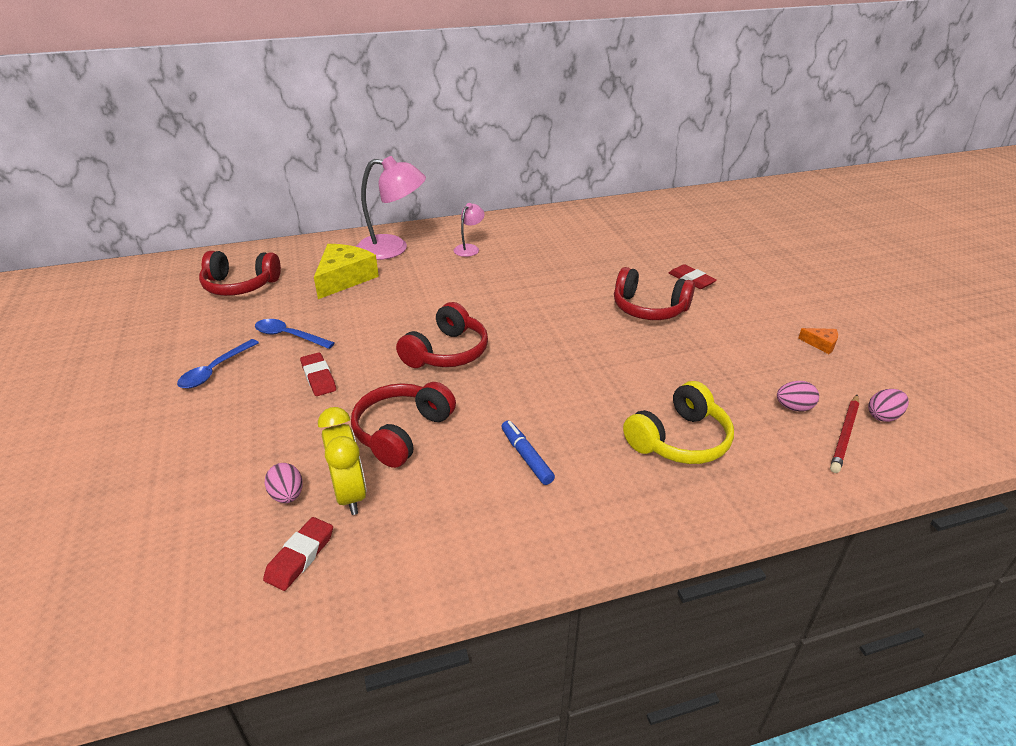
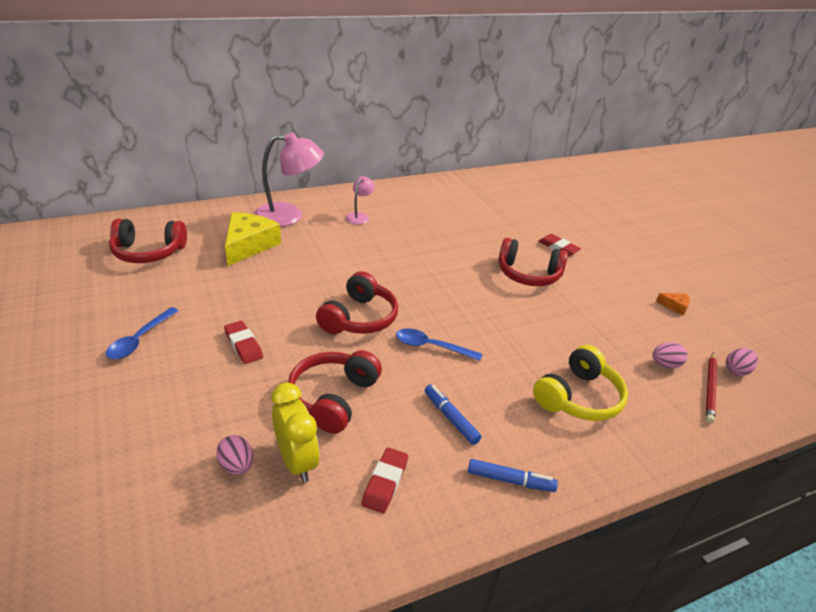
camera: 10 degrees left, 0 degrees up
(289, 336) = (206, 303): blue spoon -> blue spoon (431, 347)
(300, 556) = (261, 527): red eraser -> red eraser (385, 482)
(580, 523) = (510, 480): none -> blue marker

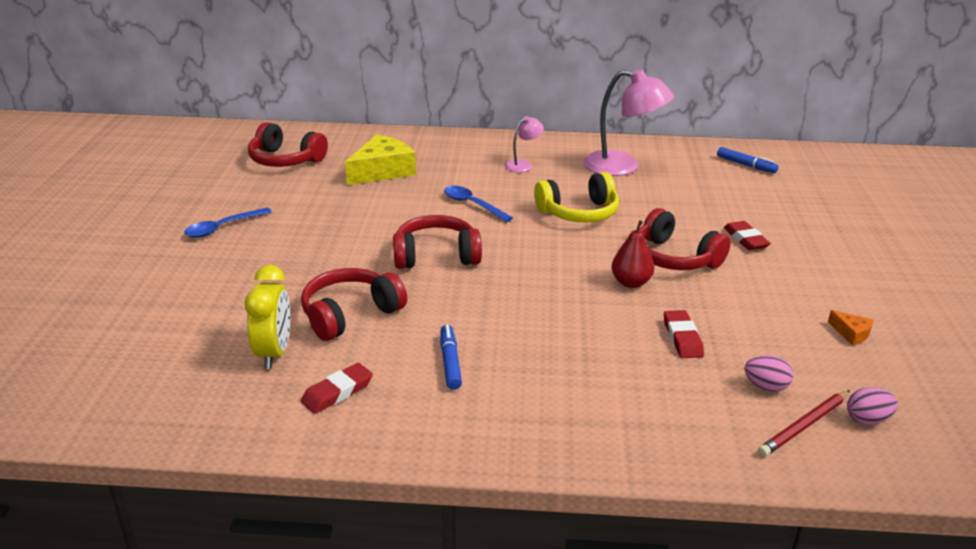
camera: 30 degrees right, 5 degrees down
(236, 466) = (223, 341): pink egg -> none
(243, 345) = (306, 252): red eraser -> red eraser (682, 338)
(289, 215) = (446, 151): pink lamp -> pink lamp (622, 166)
(359, 318) = (436, 256): red headphones -> red headphones turned 150 degrees counterclockwise
(431, 347) = (489, 298): blue spoon -> blue spoon (472, 204)
(510, 480) = (461, 430): blue marker -> blue marker (746, 165)
(517, 303) = (631, 282): none -> red pear
(578, 397) = (614, 385): yellow headphones -> yellow headphones (579, 213)

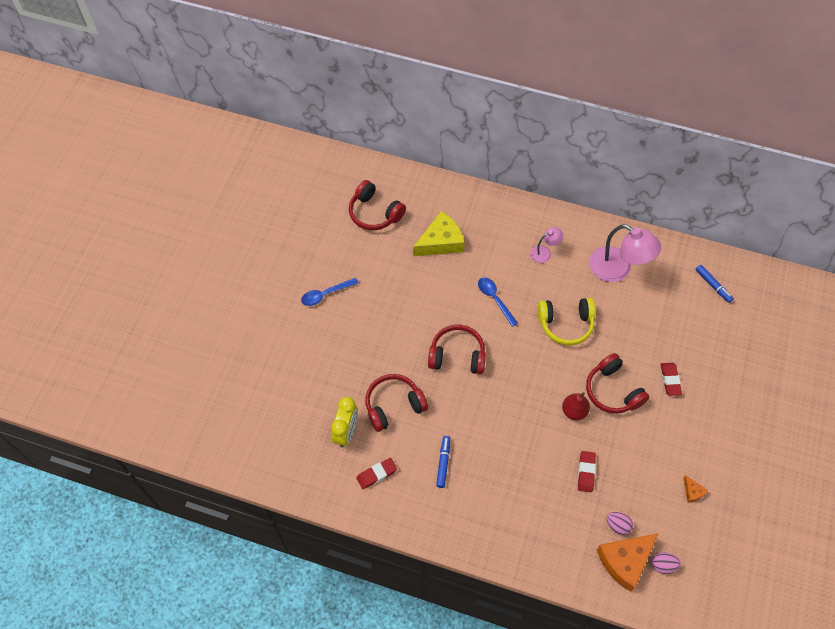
camera: 15 degrees right, 30 degrees up
(804, 425) = (625, 561): red pencil -> orange cheese

